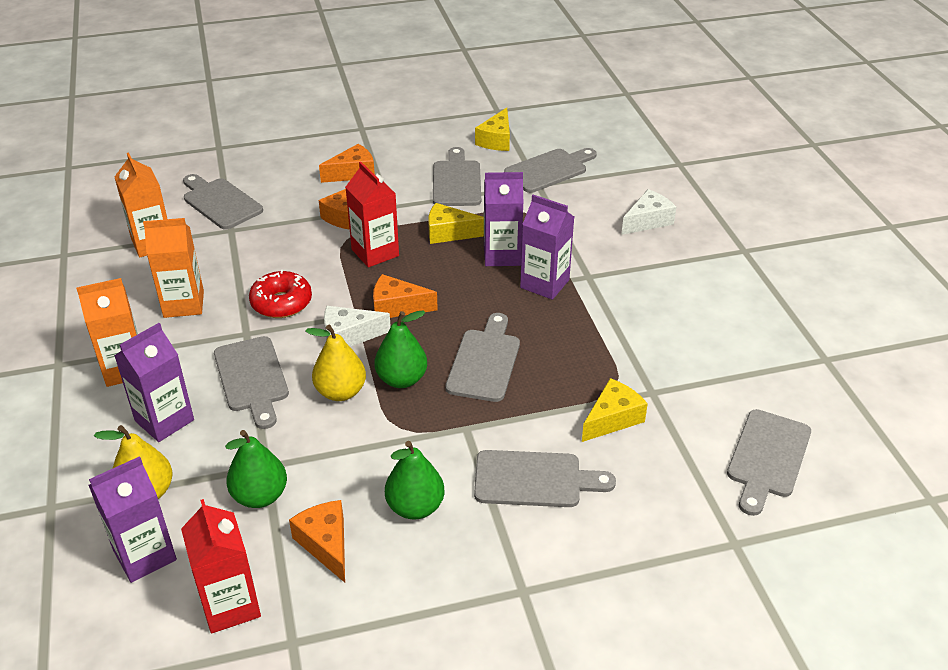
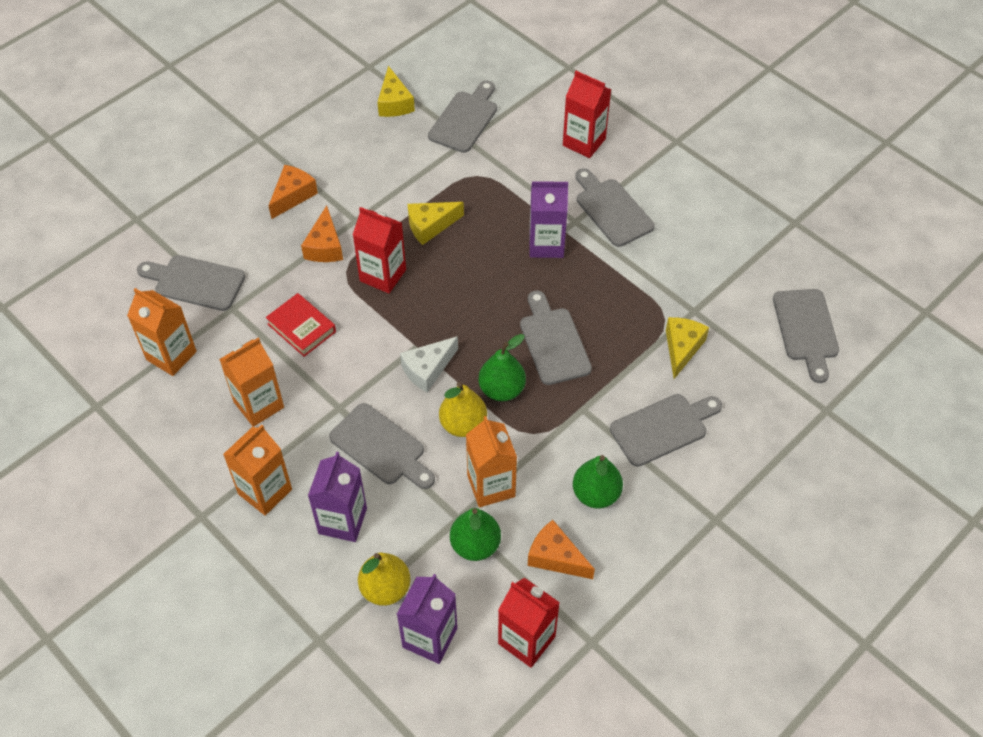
camera: 30 degrees left, 15 degrees up
(271, 264) = (301, 328): none -> red book
(281, 303) = (344, 363): red donut -> none
(320, 453) = (491, 486): none -> orange carton
(397, 307) = (444, 322): orange cheese -> none
(456, 181) = (393, 166): grey cutting board -> grey cutting board (611, 210)
(502, 255) = (491, 230): purple carton -> none
(648, 221) = (584, 142): white cheese -> red carton

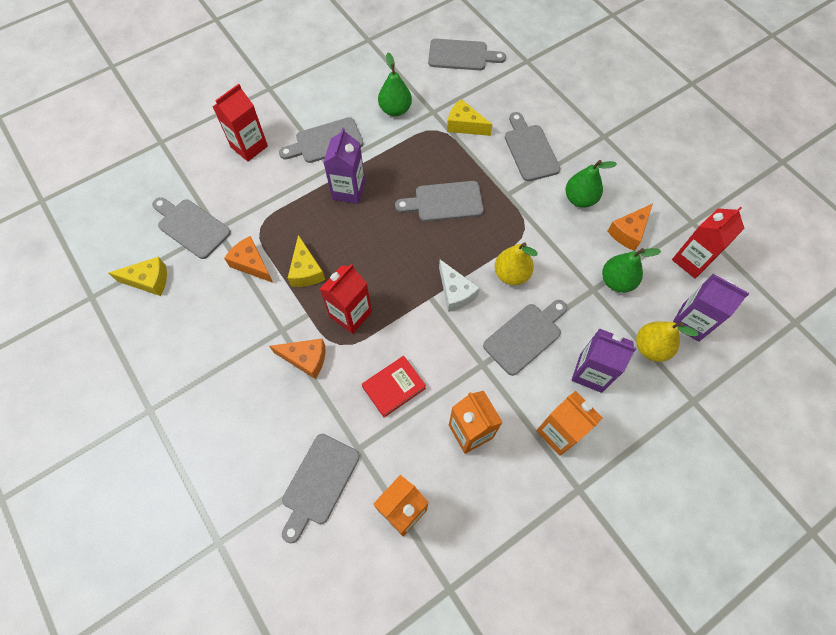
camera: 80 degrees left, 10 degrees up
(293, 196) = (236, 382): orange cheese -> orange cheese (251, 264)
(491, 486) = (567, 263): orange carton -> none
(502, 389) = (483, 243): green pear -> green pear (395, 110)

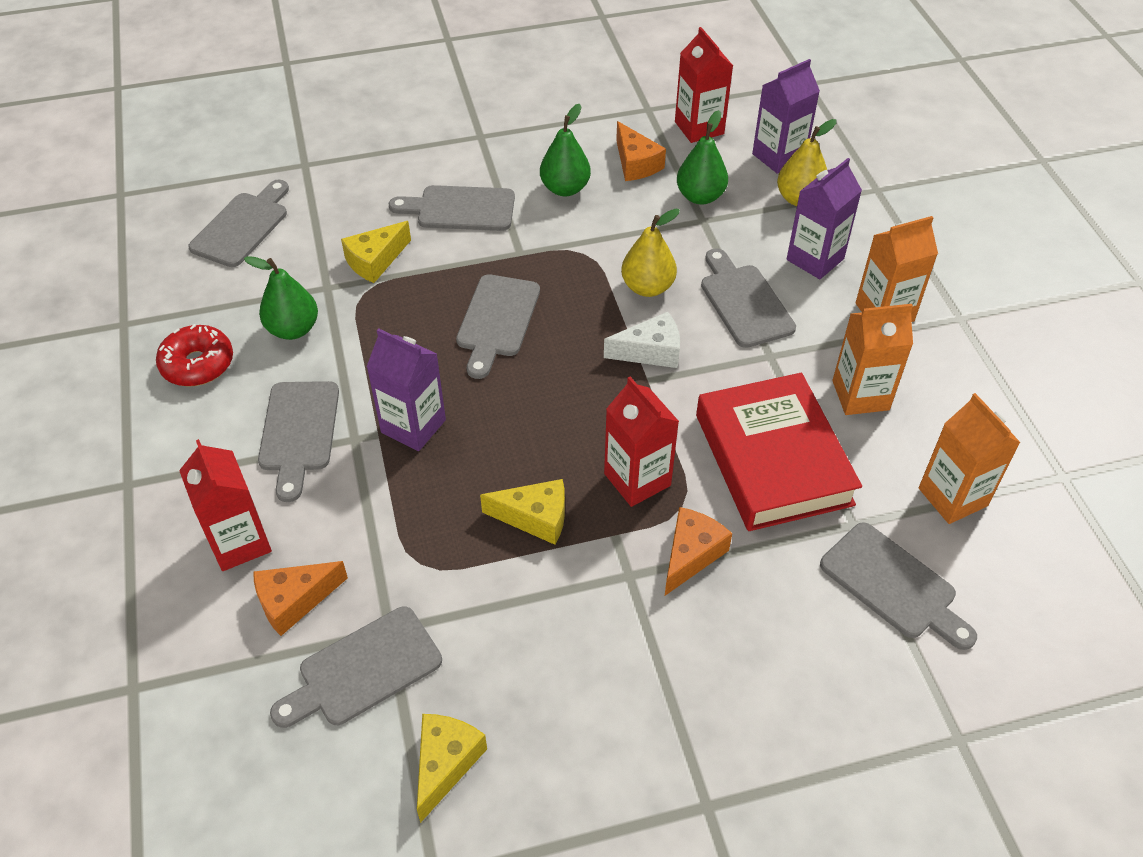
camera: 70 degrees left, 15 degrees down
(251, 264) = (487, 591): orange cheese -> orange cheese (294, 601)
(354, 81) = (198, 364): none -> red donut
(394, 387) = (773, 459): red book -> red book, size x1.94

